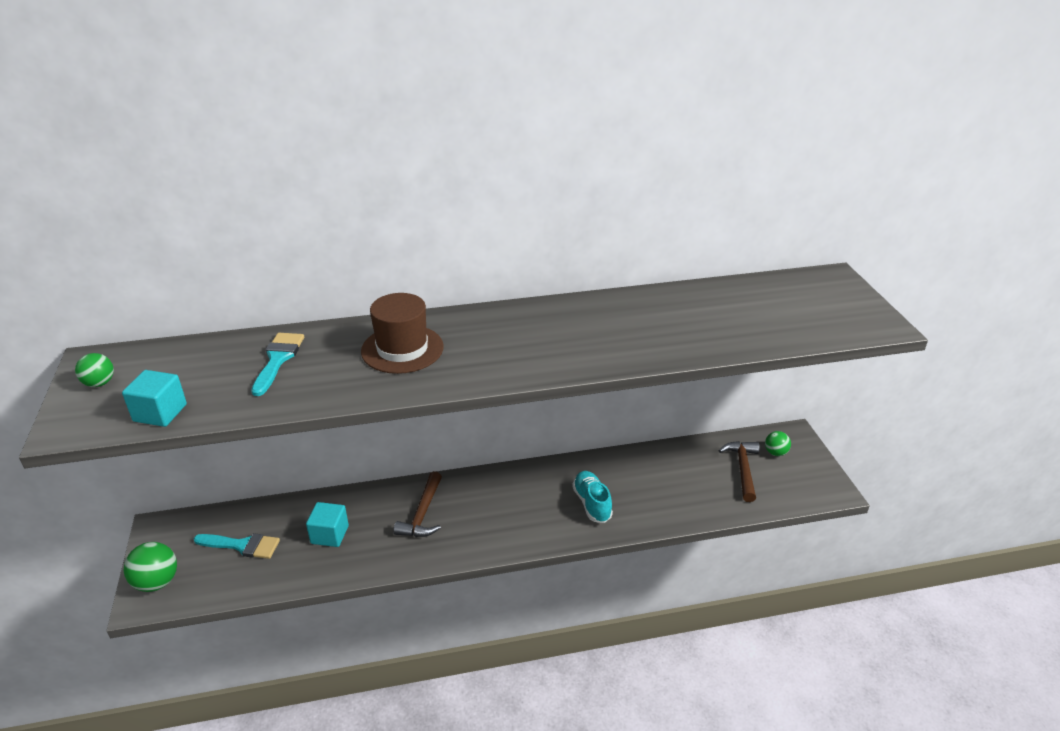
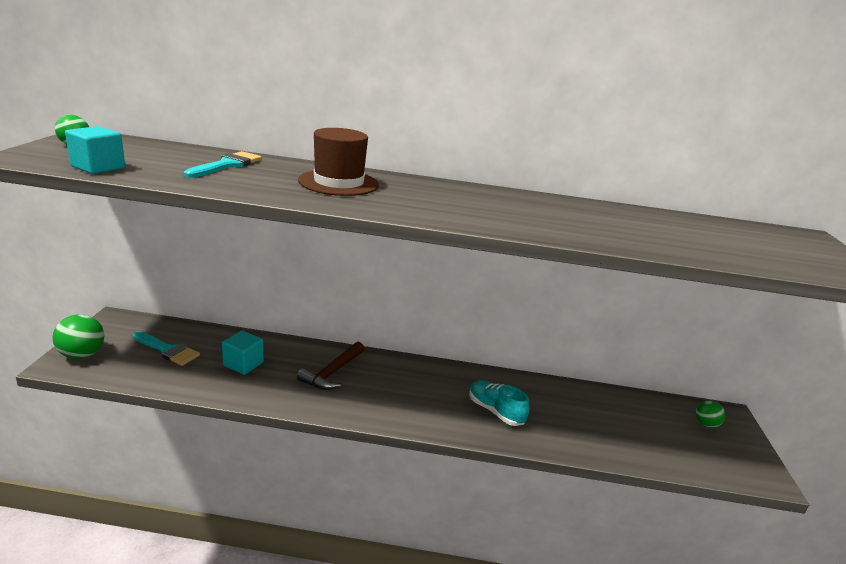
camera: 15 degrees right, 10 degrees down
(592, 503) = (495, 411): turquoise shoe -> turquoise shoe turned 45 degrees counterclockwise
(742, 469) = (665, 428): brown hammer -> none

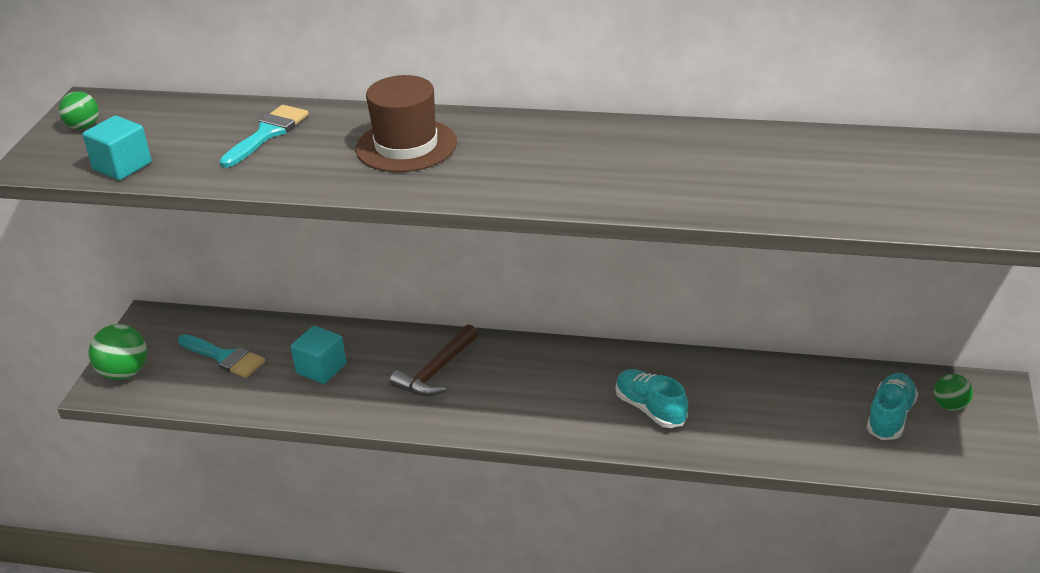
camera: 10 degrees right, 10 degrees up
(668, 429) = (890, 417): none -> turquoise shoe

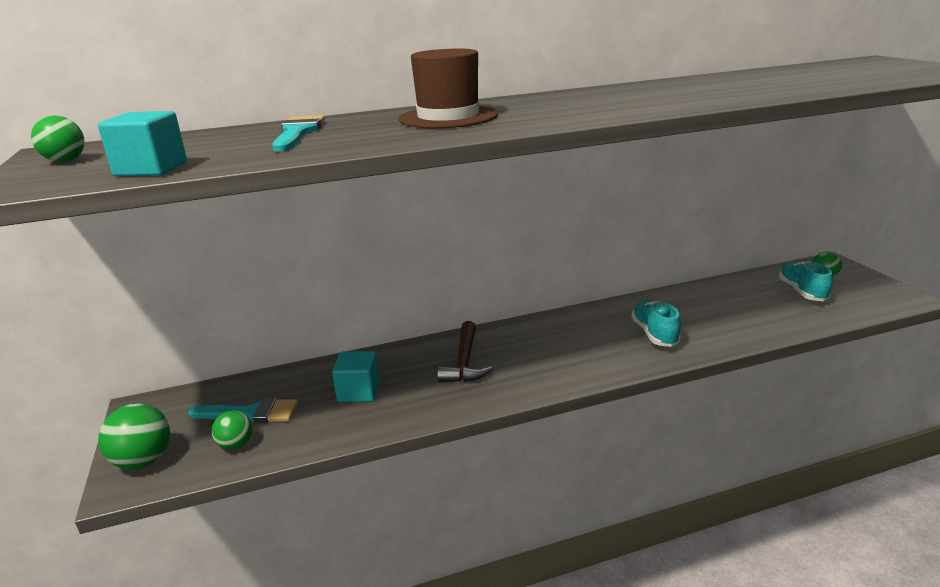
camera: 30 degrees left, 10 degrees down
(194, 385) = (236, 445): none -> green ball
(650, 409) = (654, 334): turquoise shoe -> turquoise shoe turned 60 degrees clockwise

